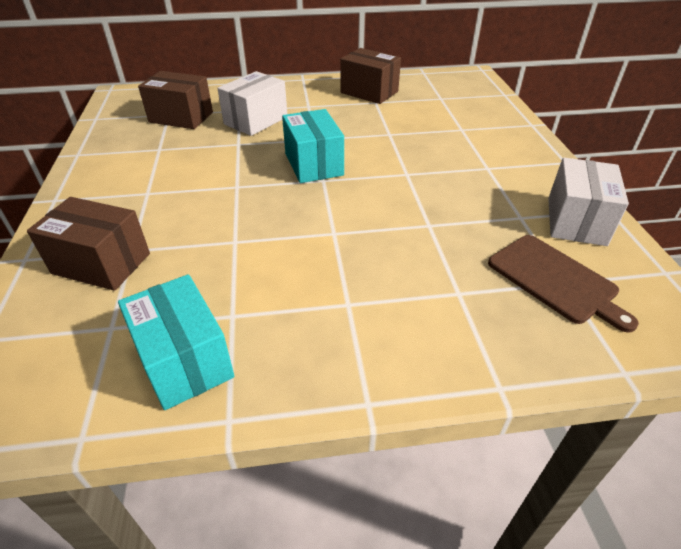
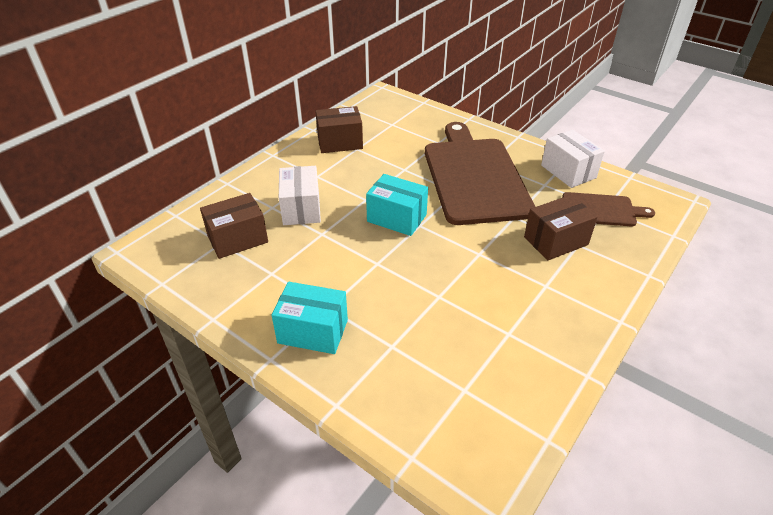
camera: 45 degrees left, 0 degrees up
(101, 263) = (390, 367): brown box -> brown box (556, 241)
(184, 360) = (527, 371): turquoise box -> turquoise box (313, 331)
(448, 171) = (474, 176): none -> brown cutting board

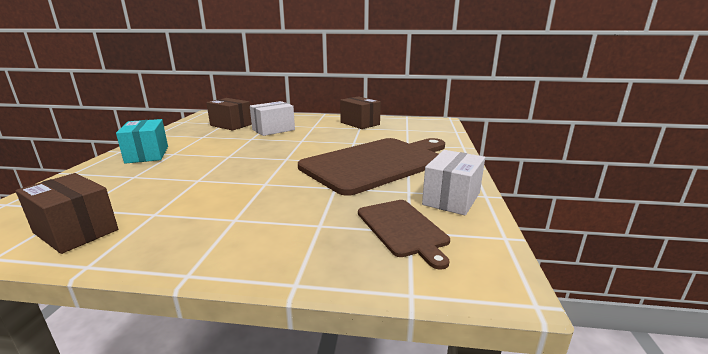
camera: 60 degrees right, 20 degrees down
(396, 218) = (287, 151): turquoise box -> none
(556, 241) = (314, 212): brown box -> brown box (76, 231)

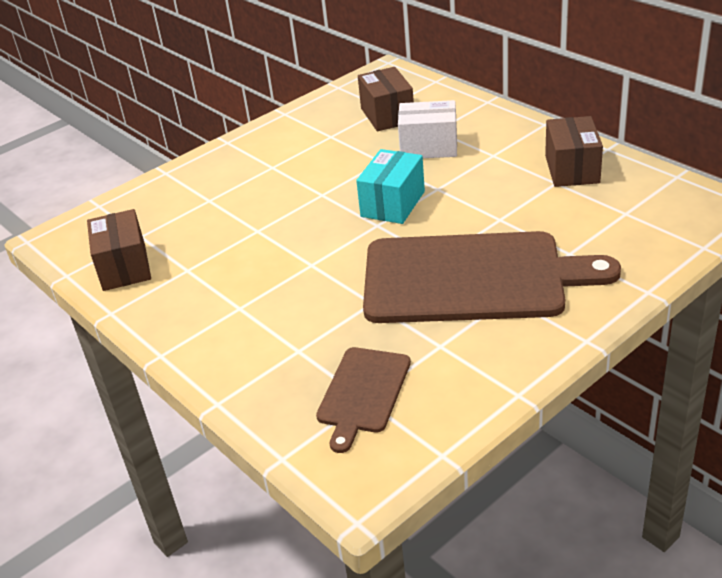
camera: 45 degrees right, 15 degrees up
(147, 154) = (246, 160): turquoise box -> turquoise box (392, 204)
(451, 198) = (471, 379): white box -> none

